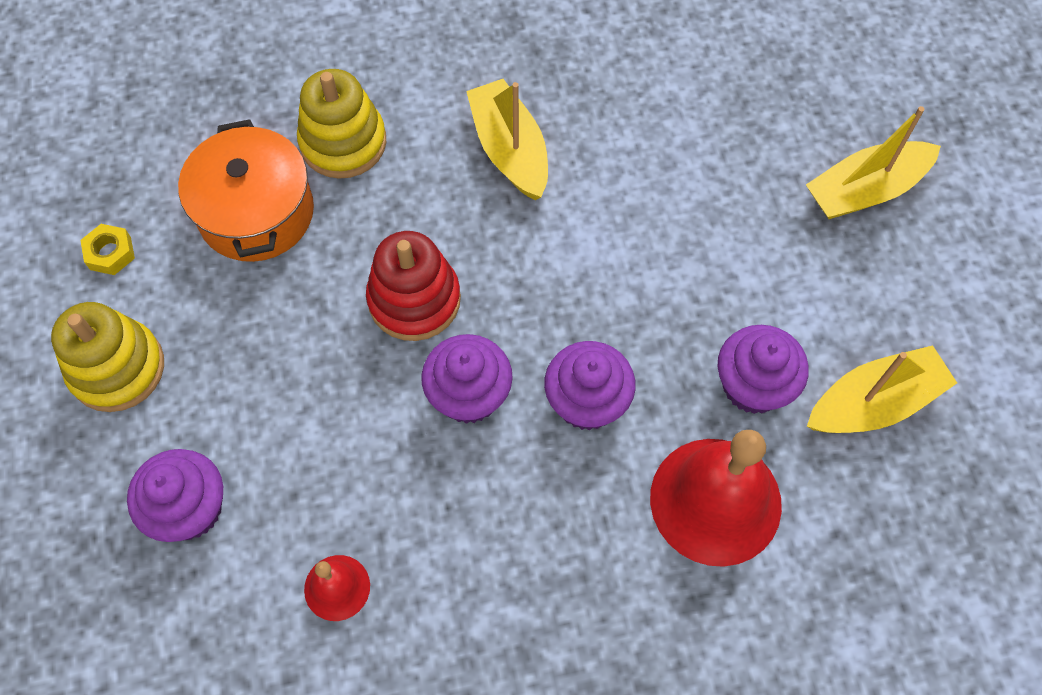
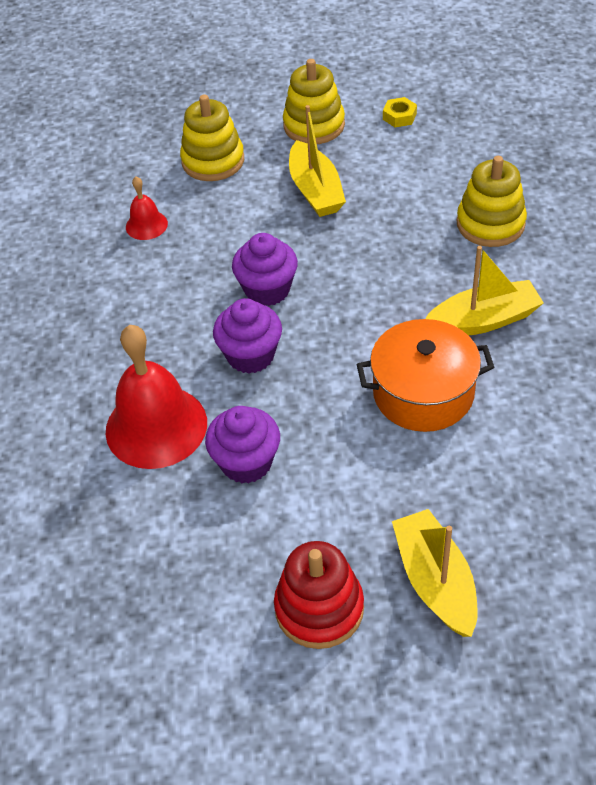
camera: 100 degrees right, 15 degrees down
(190, 509) = (213, 161): purple cupcake -> yellow stacking toy
(256, 212) = (428, 181): orange pot -> orange pot (423, 393)
(414, 299) = (348, 262): red stacking toy -> red stacking toy (319, 608)
(873, 403) = (216, 548): yellow boat -> yellow boat (315, 190)

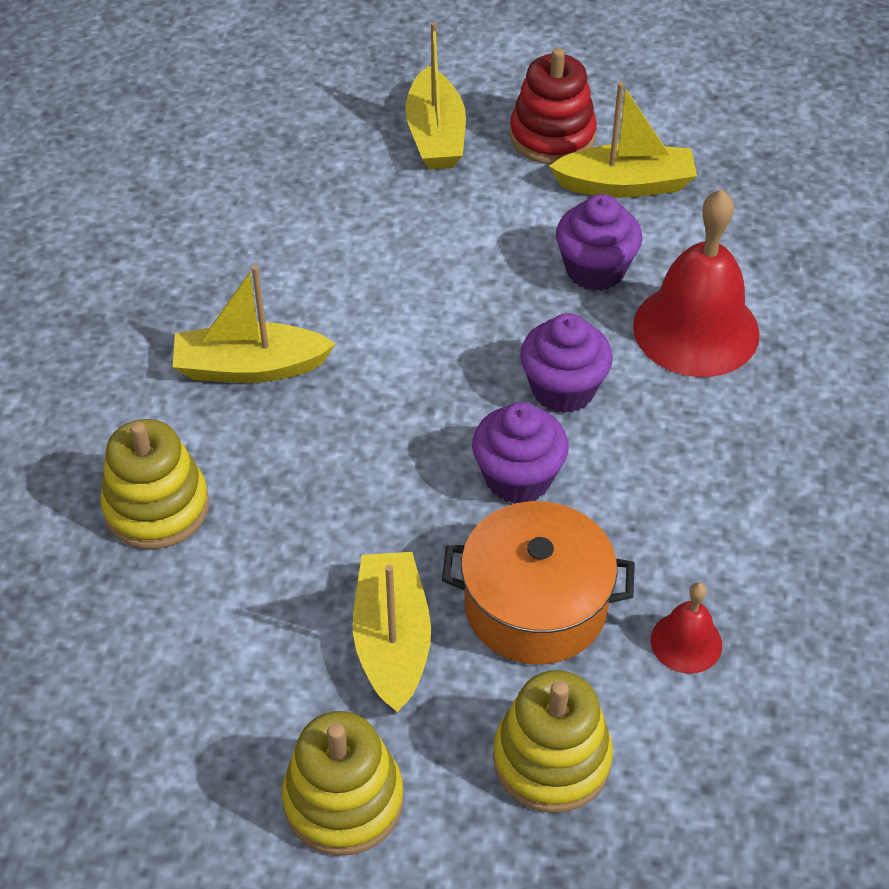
camera: 170 degrees left, 0 degrees up
(235, 562) = (625, 185): none -> yellow boat
(399, 116) = (180, 777): yellow nut -> none
(423, 393) = (367, 299): orange pot -> orange pot (535, 605)

